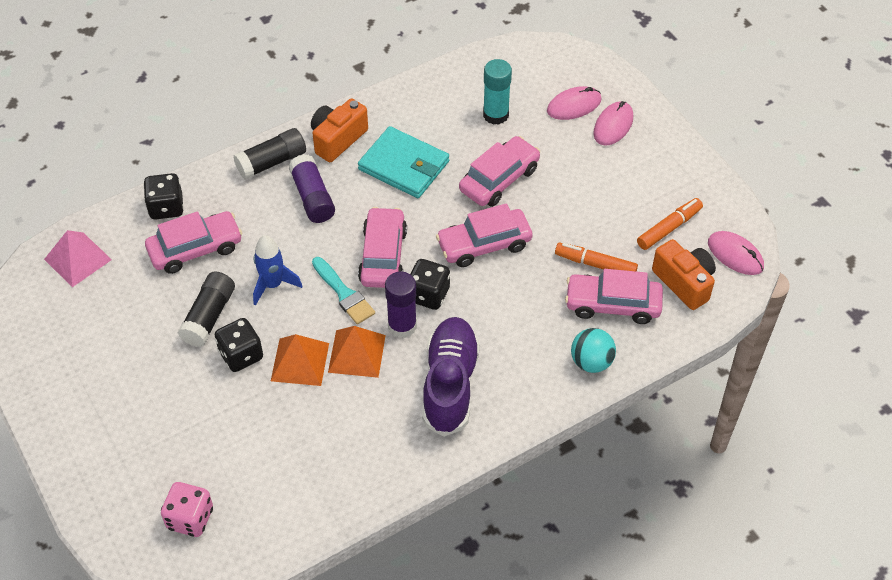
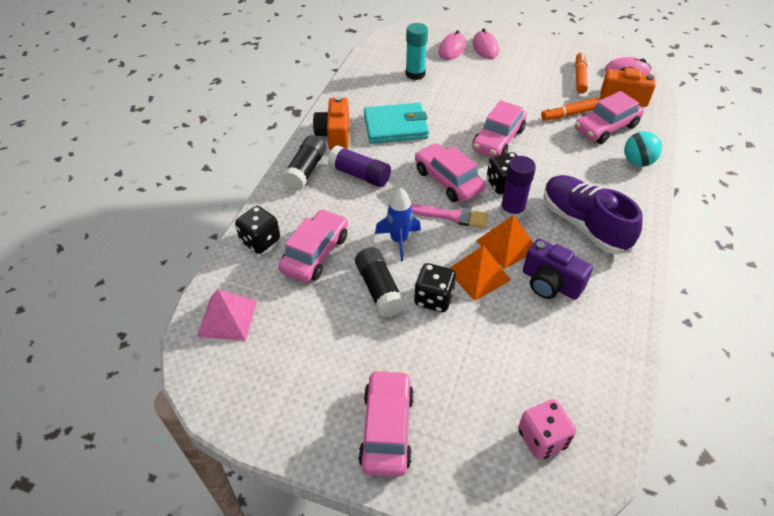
camera: 40 degrees left, 5 degrees down
(344, 293) = (452, 216): turquoise brush -> pink brush
(349, 413) = (550, 283): none -> purple camera
(499, 179) = (461, 103): pink car -> pink car (386, 429)

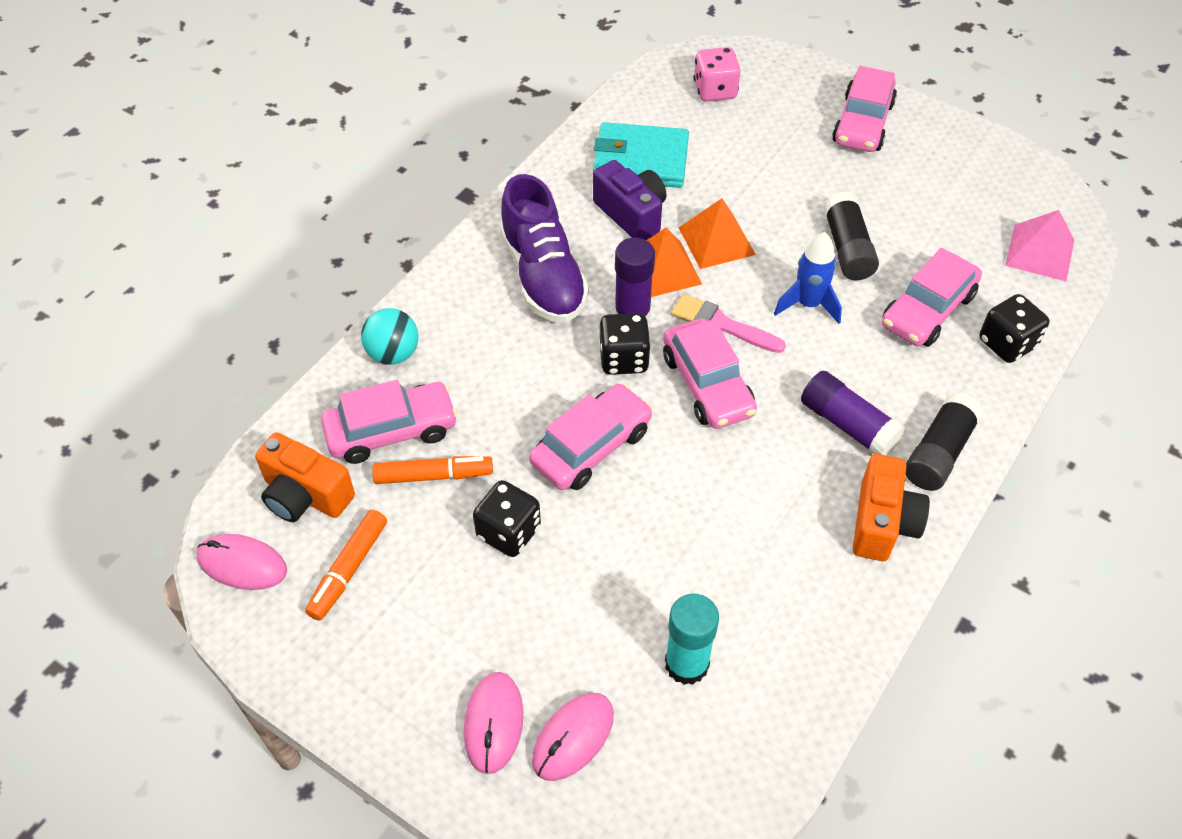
camera: 165 degrees left, 5 degrees up
(395, 126) = (764, 519): turquoise wallet -> turquoise wallet (640, 160)
(433, 298) = (781, 225): black dice -> black dice (508, 532)

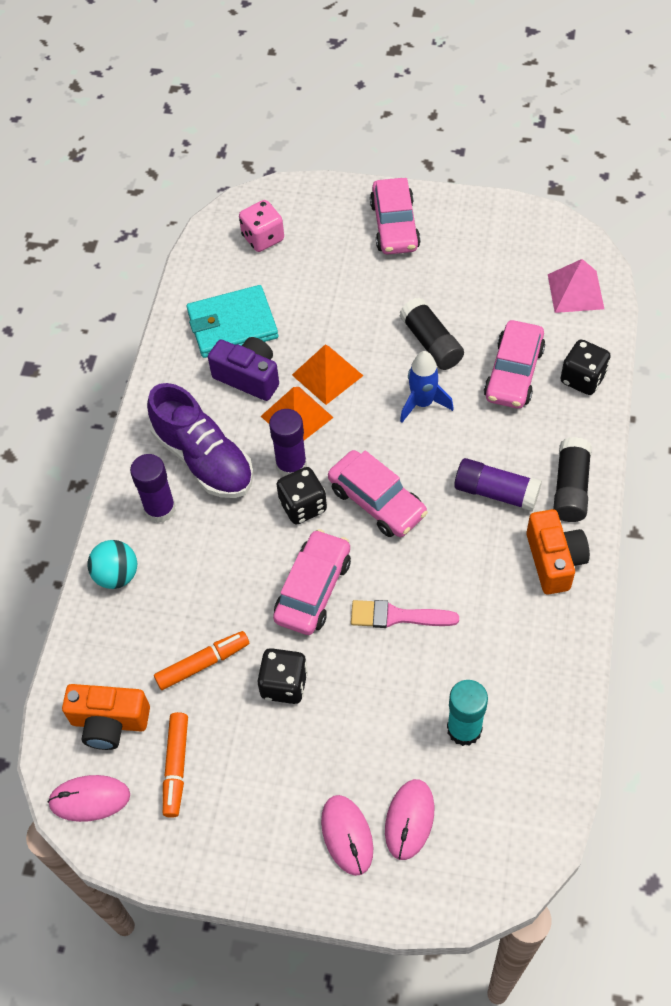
camera: 20 degrees left, 5 degrees up
(391, 430) = (150, 640): pink car -> none
(472, 307) = (160, 509): none -> purple glue stick
(721, 324) = (364, 446): pink brush -> pink brush (397, 616)

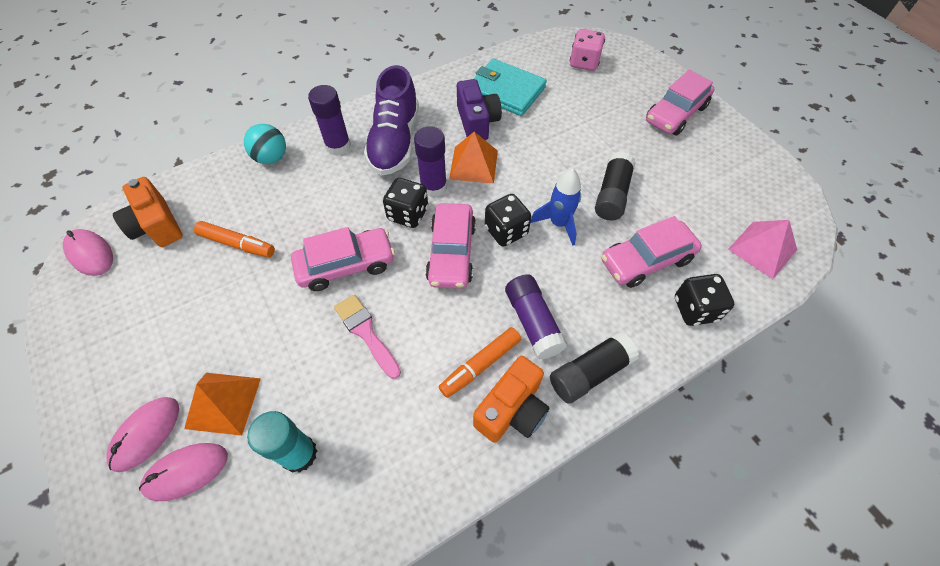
camera: 45 degrees right, 0 degrees up
(176, 767) = (143, 284): orange marker -> orange marker (480, 365)
(284, 684) = (254, 301): black dice -> black dice (506, 231)
(327, 375) = (522, 158): orange pyramid -> orange pyramid (223, 403)

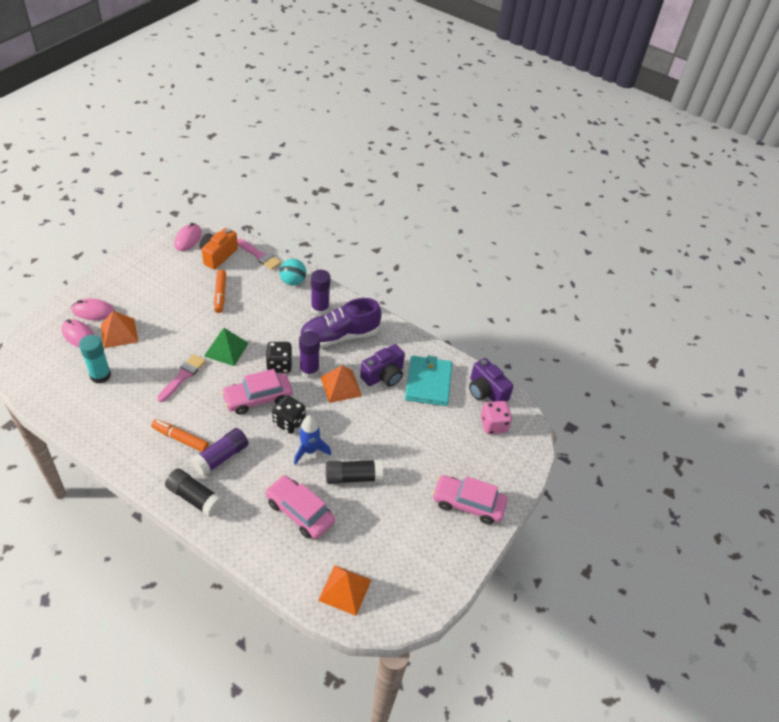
camera: 60 degrees right, 10 degrees down
(197, 178) = (259, 256): none -> pink brush
(346, 265) = (226, 349): pink car -> green pyramid
(512, 410) = (156, 463): orange camera -> none
(539, 53) = (486, 391): none -> purple camera
(695, 309) = (268, 551): black dice -> none
(762, 249) = (345, 589): pink pyramid -> orange pyramid

